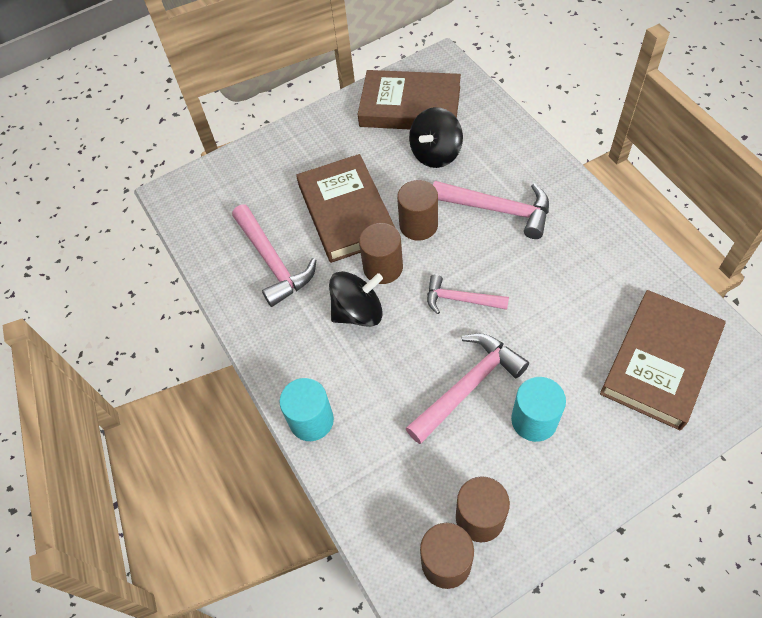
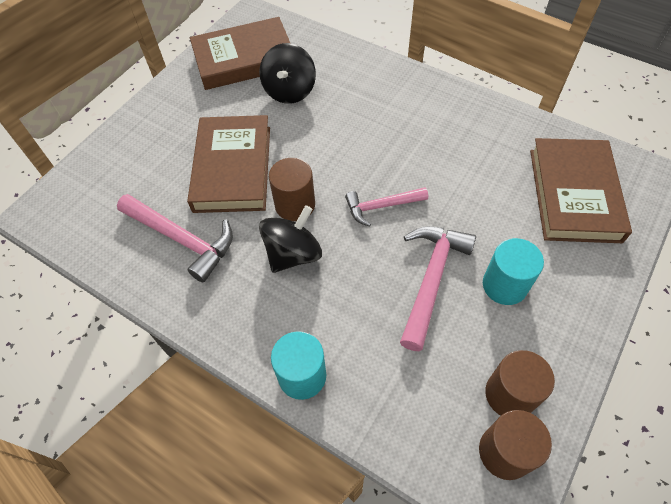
camera: 30 degrees left, 0 degrees up
(346, 212) = (232, 168): brown book -> brown book turned 45 degrees clockwise
(418, 225) = (307, 156): brown cylinder -> none
(498, 210) = (371, 119): pink hammer -> none

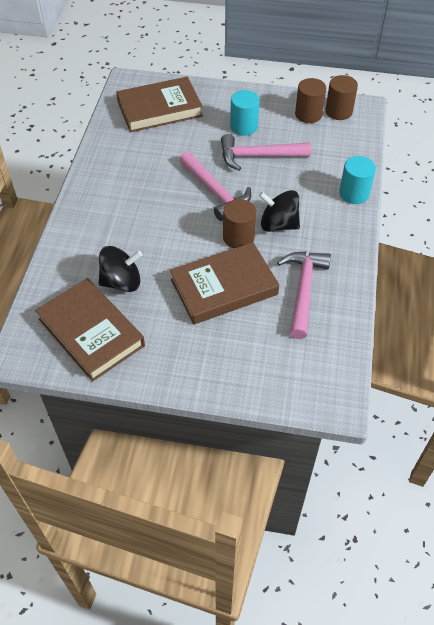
camera: 115 degrees left, 5 degrees down
(381, 206) = (215, 192): pink hammer -> pink hammer, size x1.56

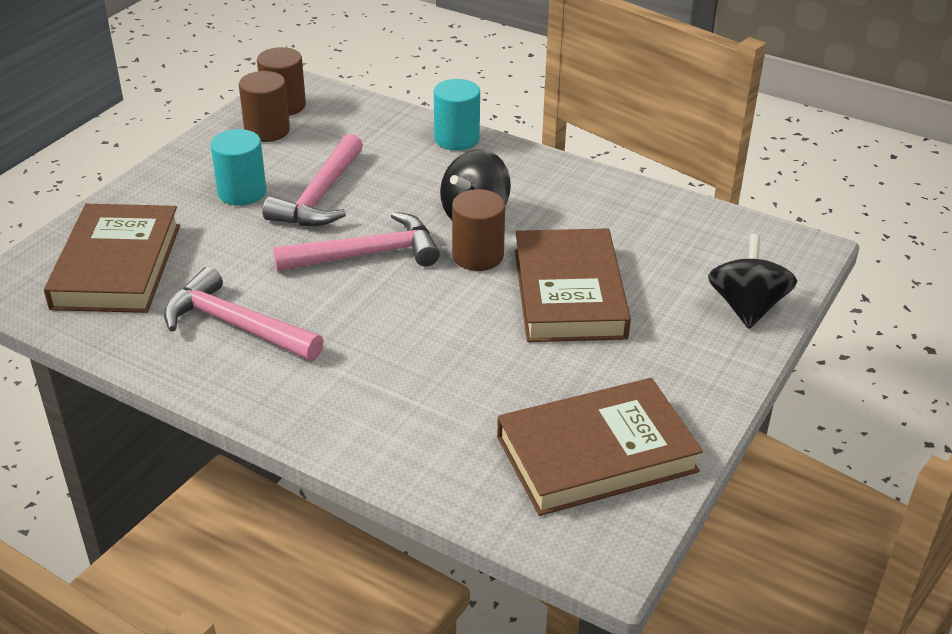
camera: 70 degrees left, 15 degrees down
(121, 282) = (504, 396): black spinning top -> black spinning top (746, 307)
(303, 290) = (609, 225): pink hammer -> pink hammer (235, 325)

